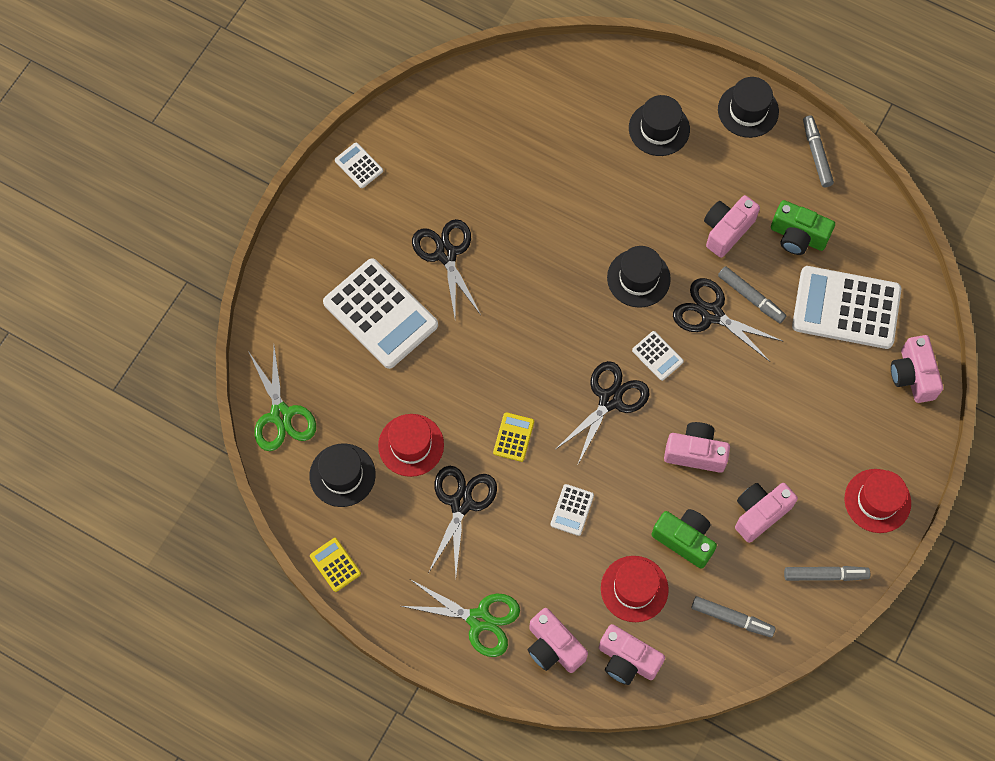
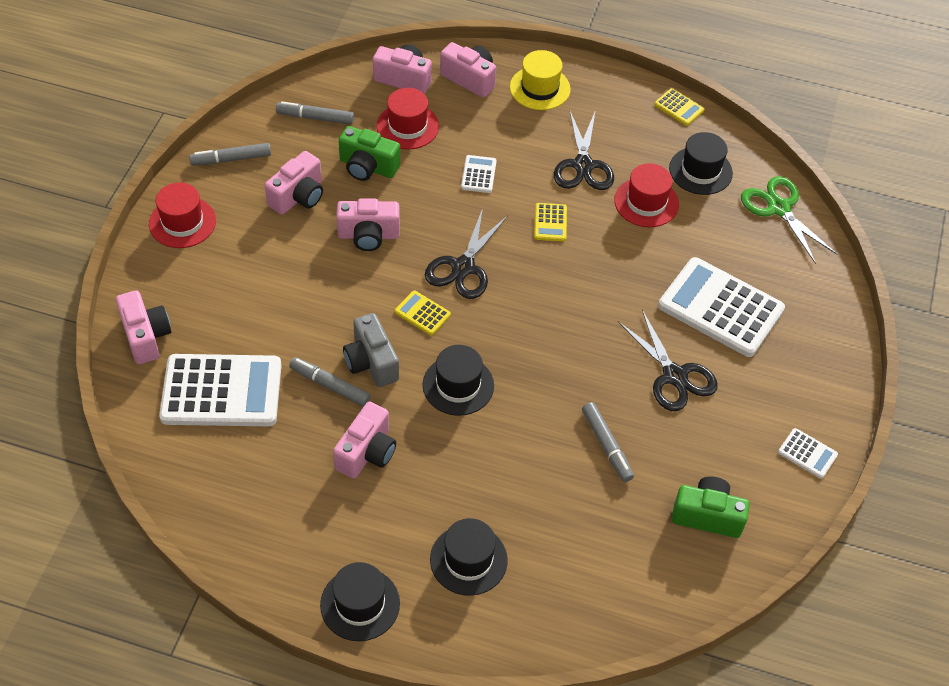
camera: 165 degrees right, 15 degrees down
(479, 619) = (540, 88): green scissors -> yellow hat
(657, 356) = (422, 313): white calculator -> yellow calculator
(711, 314) = (371, 362): black scissors -> grey camera
(797, 236) = (282, 459): green camera -> green camera (707, 516)
(816, 154) = (267, 562): grey marker -> grey marker (606, 445)

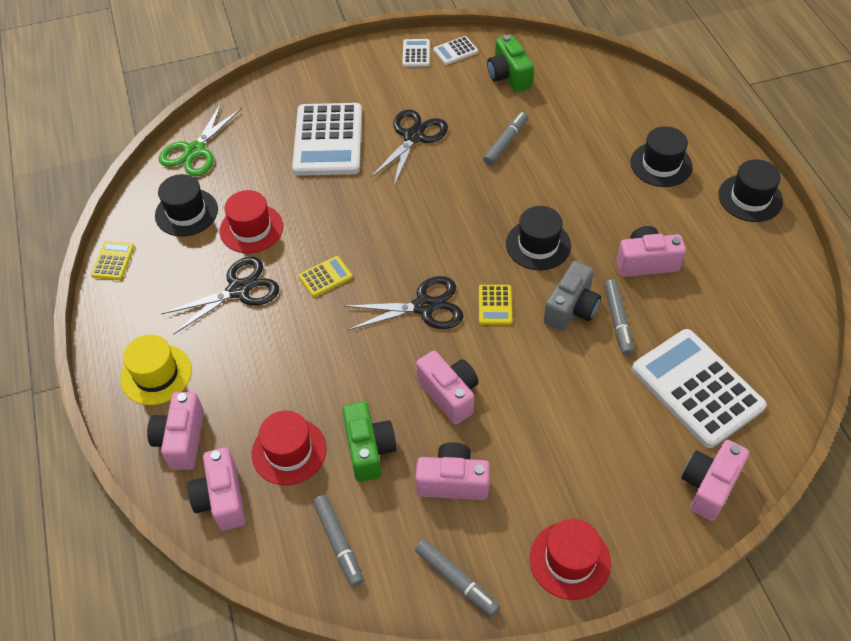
camera: 120 degrees left, 0 degrees up
(478, 174) = (309, 357): white calculator -> white calculator (455, 51)

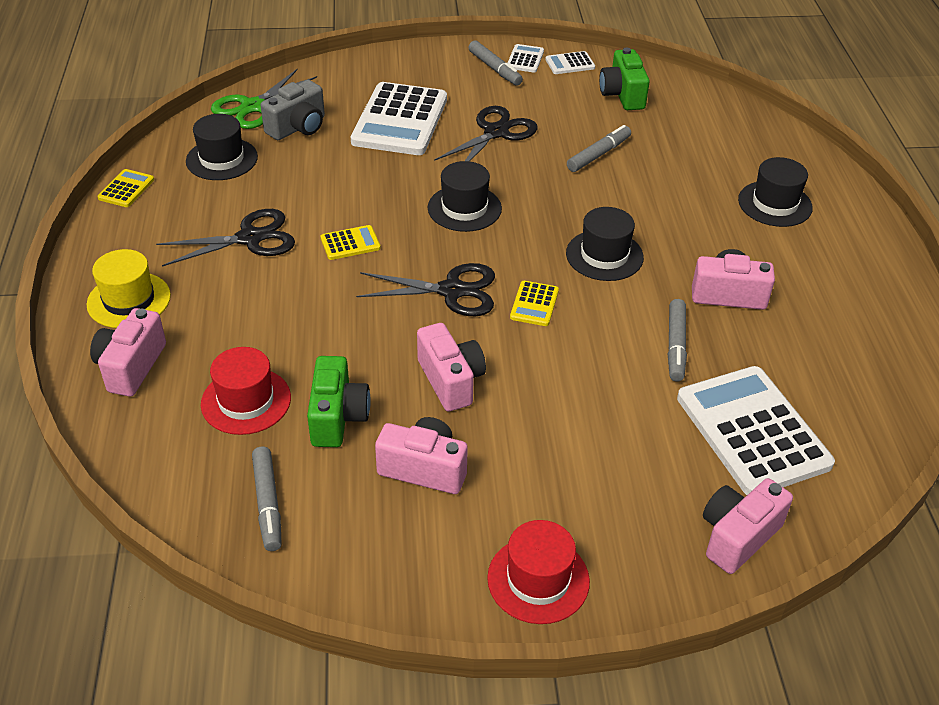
camera: 10 degrees right, 10 degrees down
(222, 499) = (152, 432): pink camera -> none
(251, 228) = (286, 185): red hat -> none
(456, 580) = (393, 571): grey marker -> grey marker (495, 69)
(571, 309) = (623, 324): grey camera -> grey camera (298, 127)
(750, 198) = (874, 254): black hat -> black hat (464, 208)

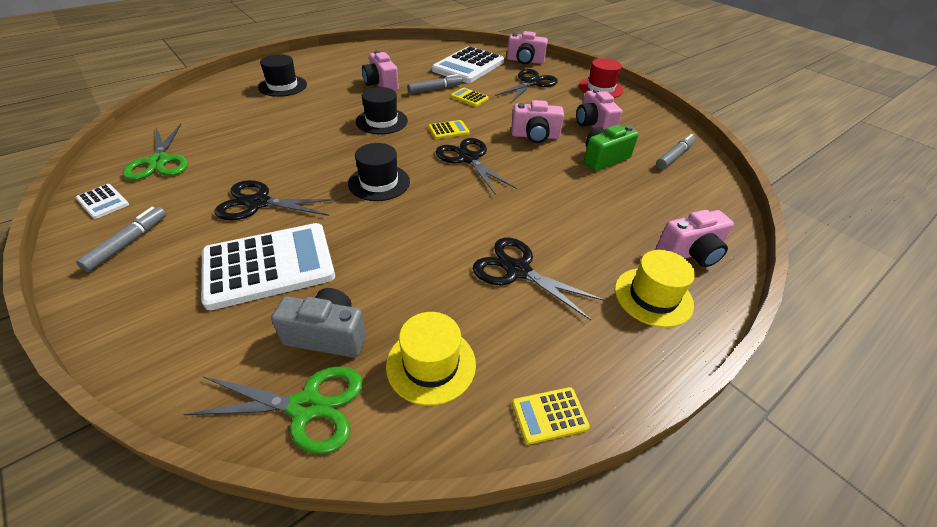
camera: 125 degrees left, 0 degrees up
(222, 159) = (431, 364): black hat -> yellow hat
(246, 401) = (640, 192): red hat -> none
(350, 243) = (468, 216): yellow calculator -> yellow calculator (469, 98)
(451, 380) = (535, 136): pink camera -> pink camera turned 120 degrees counterclockwise
(525, 59) = (98, 231): white calculator -> none
(598, 154) = (263, 150): grey marker -> none
(622, 95) = (159, 161): green camera -> green scissors
(626, 483) = (531, 83): none -> black scissors

